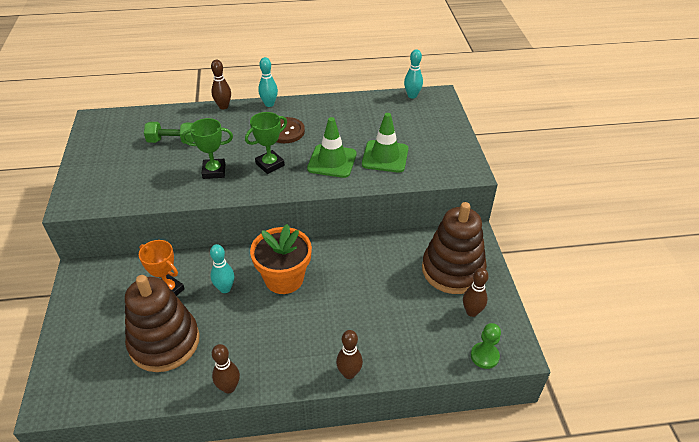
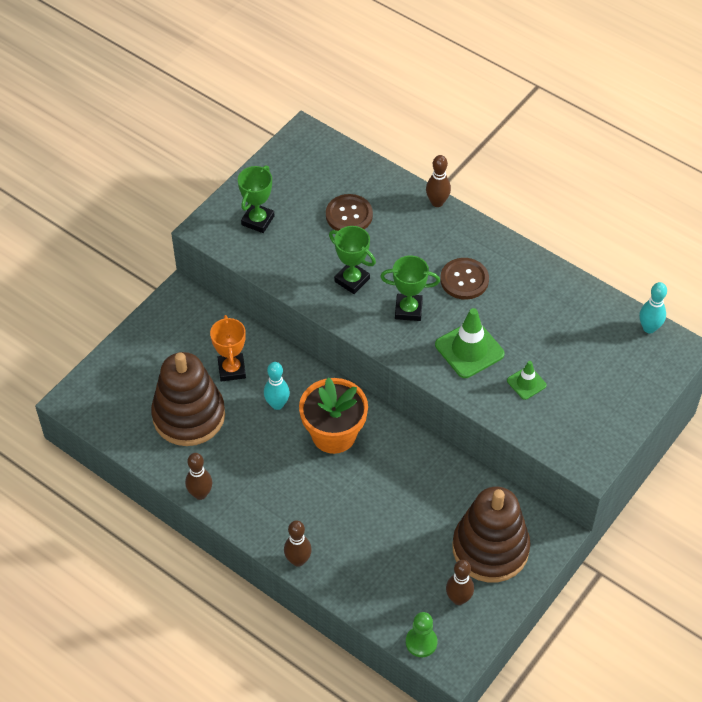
camera: 45 degrees right, 10 degrees up
(108, 178) = (258, 220): none -> green trophy
(172, 141) = (349, 215): green dumbbell -> brown button
(269, 104) = (485, 231): turquoise bowling pin -> none
(385, 156) = (526, 383): green traffic cone -> green traffic cone, size x0.56

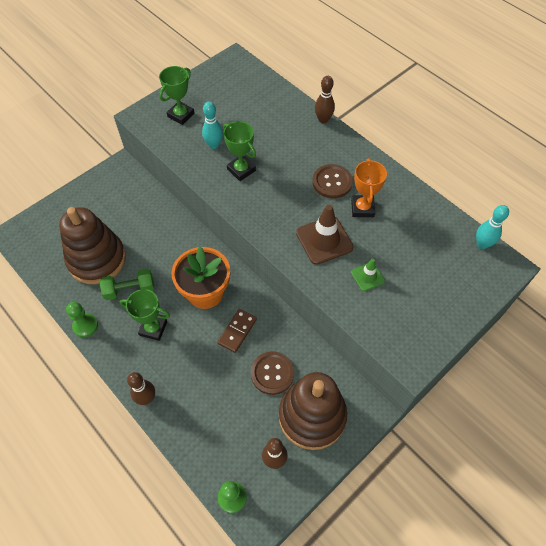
camera: 10 degrees right, 5 degrees up
(200, 494) = (85, 326): brown bowling pin -> green pawn
(231, 369) = (141, 228): orange trophy -> orange trophy (362, 208)
(241, 445) = (130, 289): none -> green dumbbell
(277, 404) = (167, 261): turquoise bowling pin -> turquoise bowling pin (214, 145)
(349, 215) = (252, 120): brown button -> brown button (272, 373)
(383, 472) = (237, 331): none -> brown domino
(408, 310) = (281, 200): green trophy -> green trophy (153, 328)
(469, 349) = (324, 240): green traffic cone -> brown traffic cone

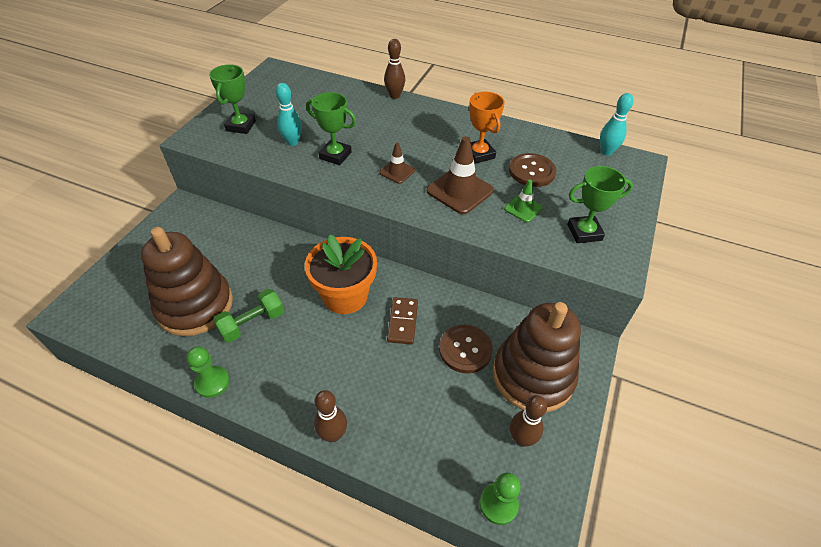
camera: 25 degrees left, 10 degrees down
(153, 328) = (302, 354): green trophy -> green trophy (584, 232)
(283, 203) = (397, 171): none -> brown traffic cone
(332, 182) = (435, 141): brown button -> brown button (532, 171)

